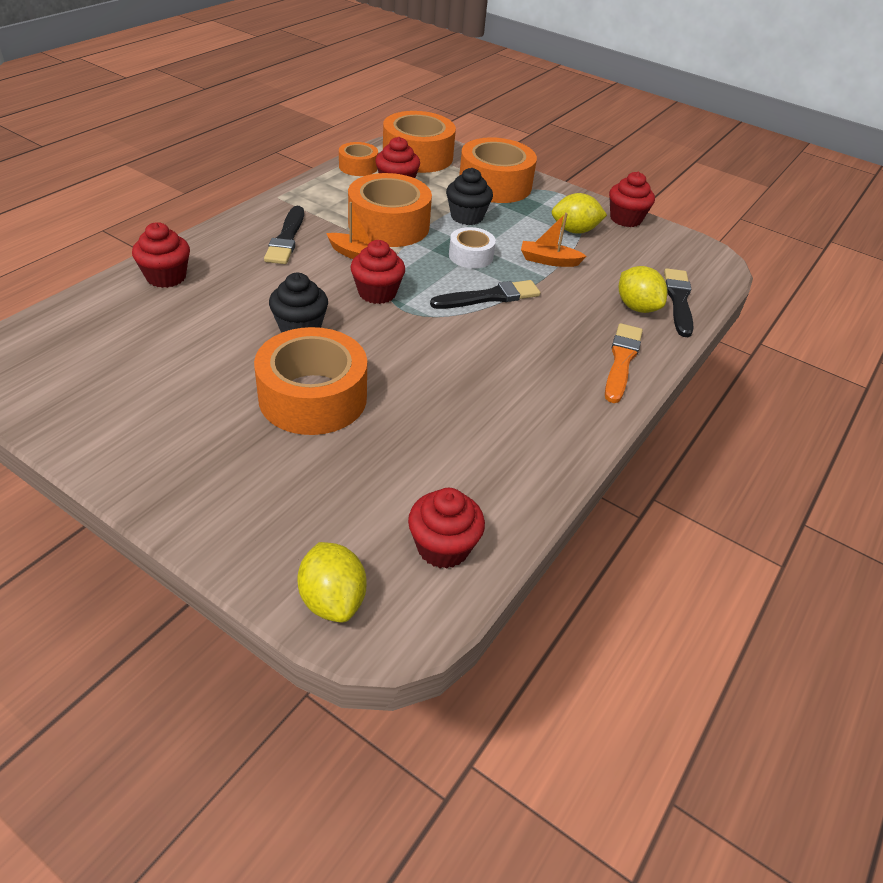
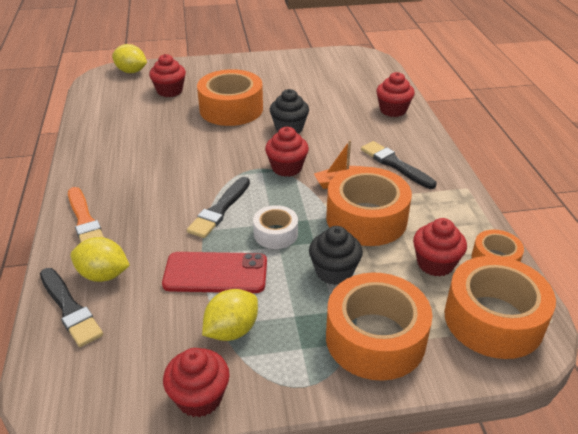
camera: 140 degrees right, 5 degrees down
(443, 547) = (107, 98): red cupcake -> red cupcake (170, 91)
(549, 261) = (215, 273): orange boat -> red phone

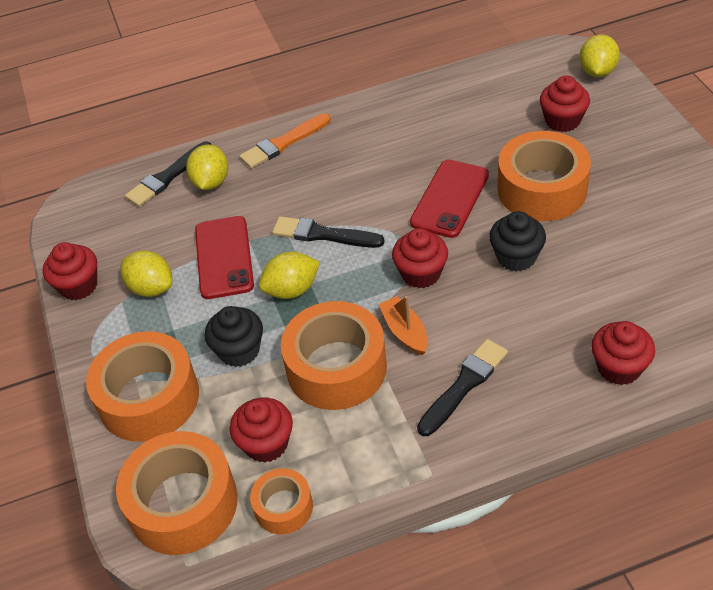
camera: 85 degrees right, 10 degrees up
(217, 145) = (450, 199): none -> red phone
(275, 234) = (292, 290): white tape -> yellow lemon

